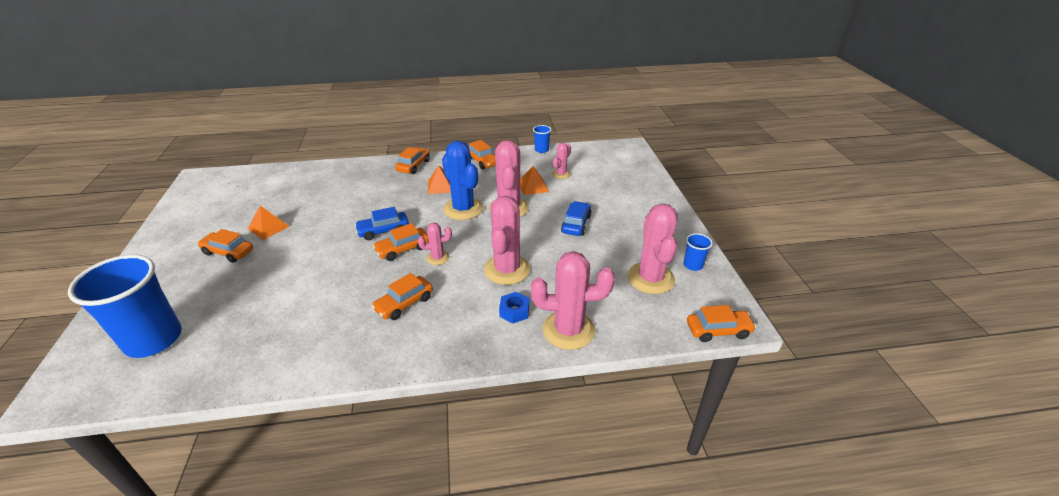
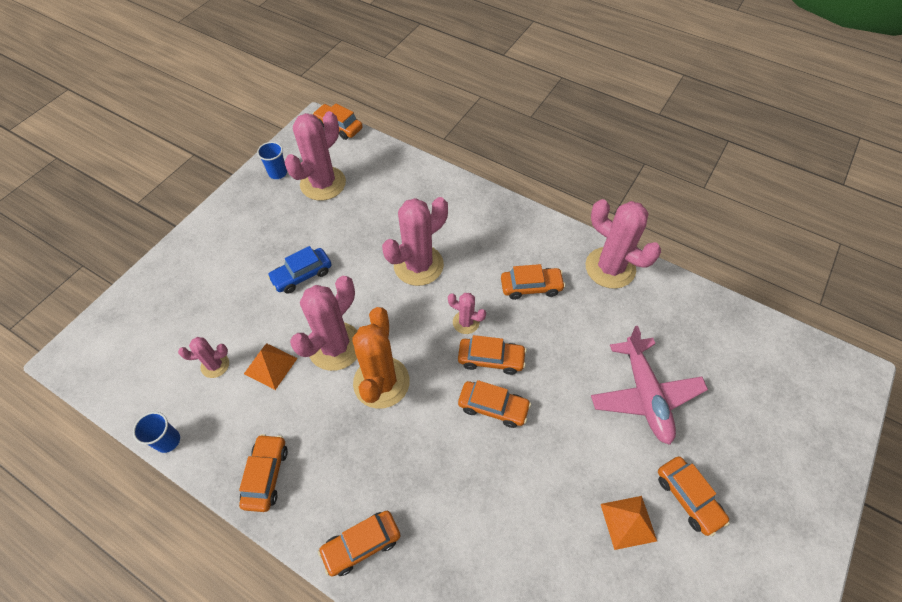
camera: 140 degrees left, 20 degrees up
(154, 339) = (770, 390): blue cup -> none
(273, 285) = (645, 395): none -> pink plane
(383, 231) = (493, 407): blue car -> orange car
(441, 186) = (367, 453): orange pyramid -> none
(463, 209) = (381, 382): blue cactus -> orange cactus
(514, 311) = (451, 223): blue nut -> none
(568, 330) = (429, 185): pink cactus -> pink cactus (610, 268)

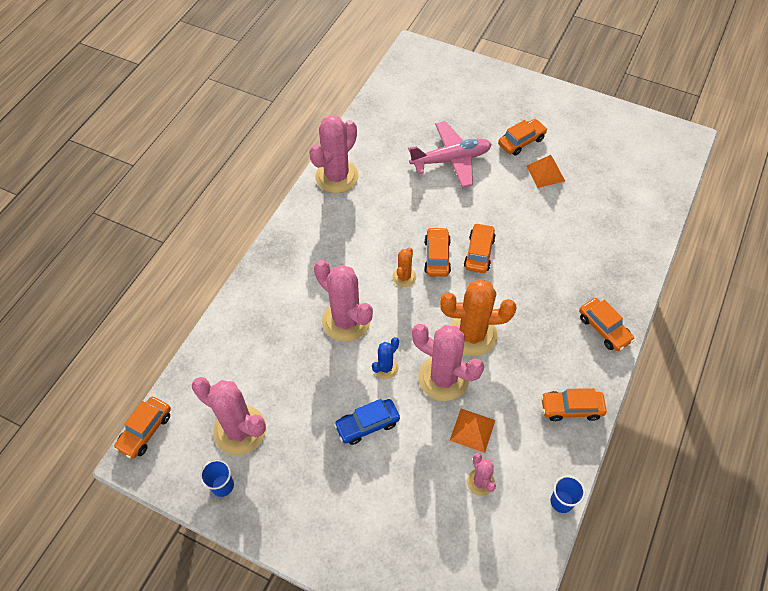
camera: 95 degrees left, 0 degrees up
(302, 275) = (367, 424): blue car -> blue car turned 105 degrees clockwise
(358, 295) = (385, 367): none -> blue cactus
(466, 322) = (404, 277): pink cactus -> orange cactus
(531, 287) = (362, 231): orange car -> none

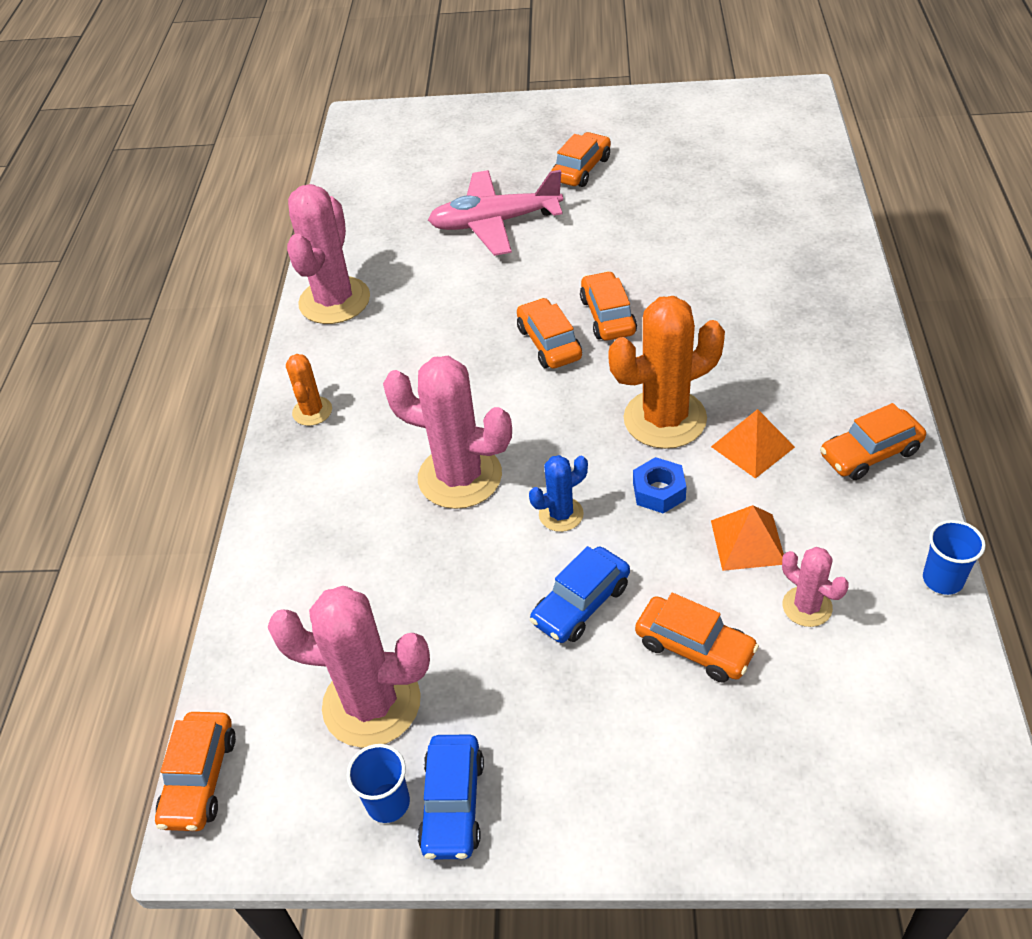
camera: 20 degrees left, 10 degrees down
(251, 501) = (453, 804): none -> blue car
(385, 367) = (561, 514): blue cactus -> blue cactus turned 45 degrees clockwise
(404, 277) = (516, 386): orange cactus -> orange cactus (312, 411)
(443, 378) = (659, 491): pink cactus -> blue nut
(451, 160) = (495, 223): pink plane -> pink plane turned 150 degrees counterclockwise
(545, 173) = (639, 192): orange pyramid -> orange pyramid (753, 446)
(604, 328) = (845, 339): orange car -> orange car (694, 647)

